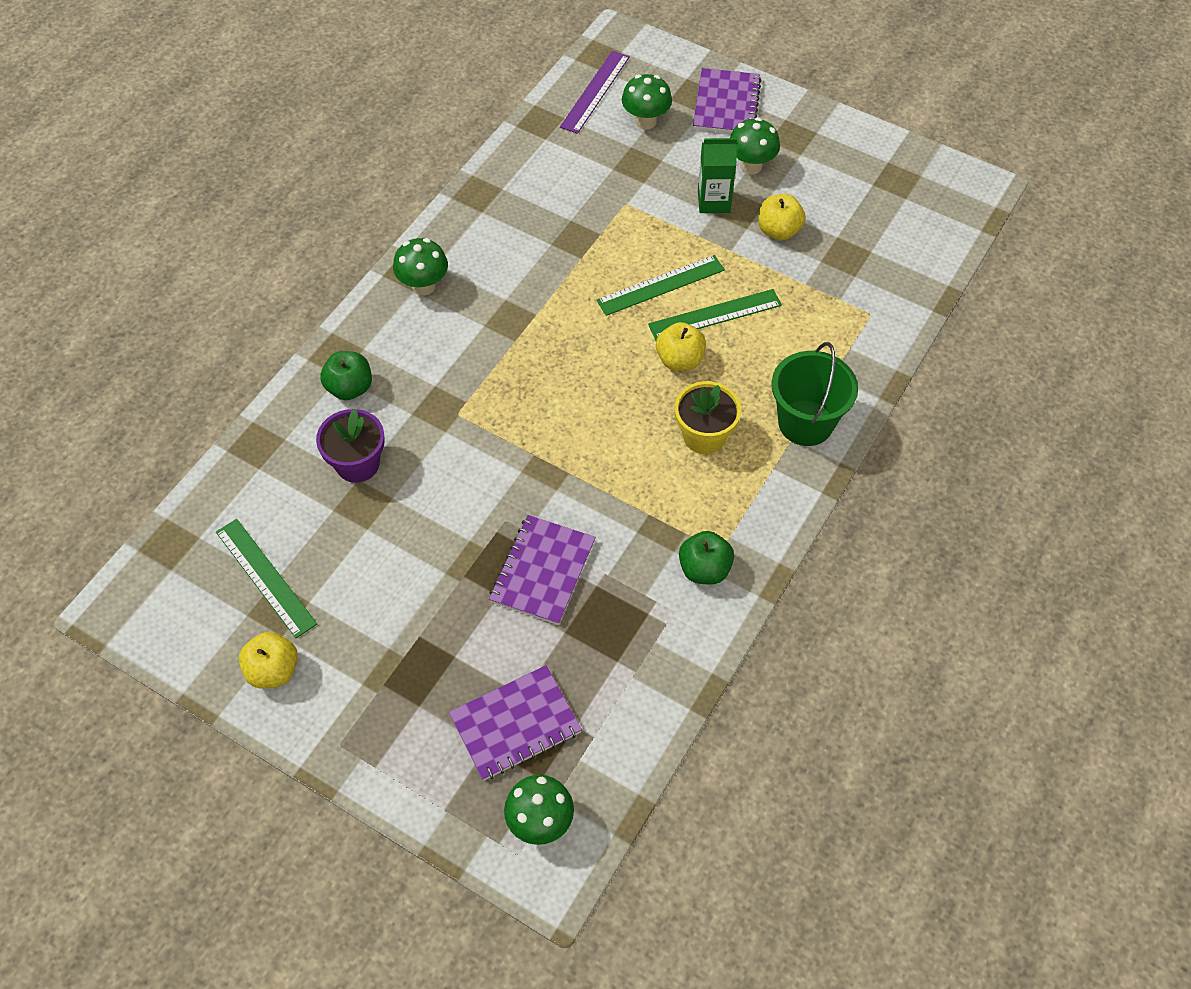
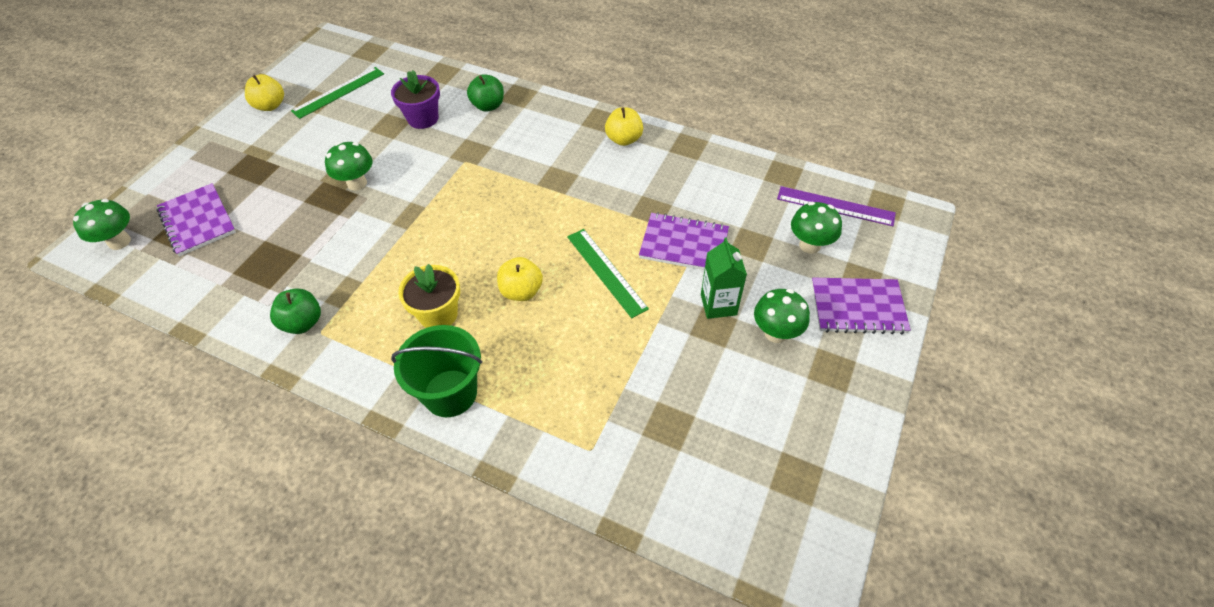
camera: 85 degrees right, 5 degrees down
(423, 286) = (586, 129): green mushroom -> green mushroom (357, 183)
(542, 571) = (319, 222): purple notebook -> purple notebook (684, 244)
(715, 315) = (575, 314): green ruler -> none
(778, 231) = (691, 361): yellow apple -> yellow apple (624, 139)

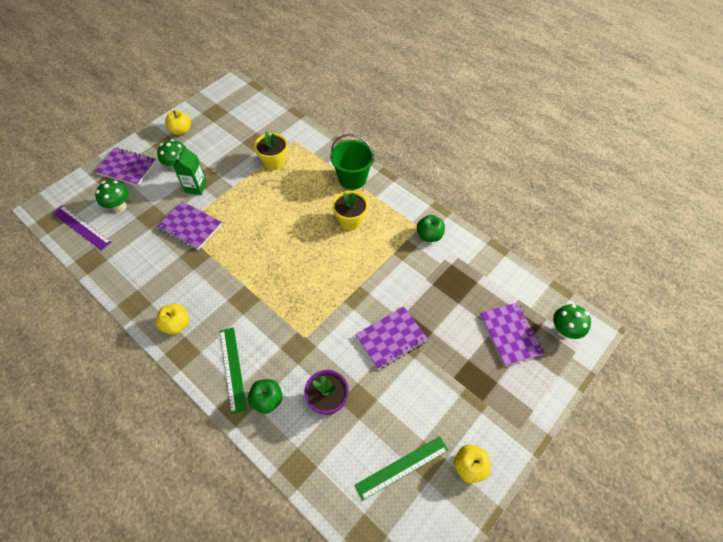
camera: 165 degrees left, 5 degrees up
(357, 183) = (391, 338): green mushroom -> purple notebook
(521, 291) = (299, 222): yellow apple -> yellow apple (181, 131)
(606, 271) = (245, 221): green ruler -> green ruler (232, 369)
(609, 388) = (274, 162): none -> yellow flower pot

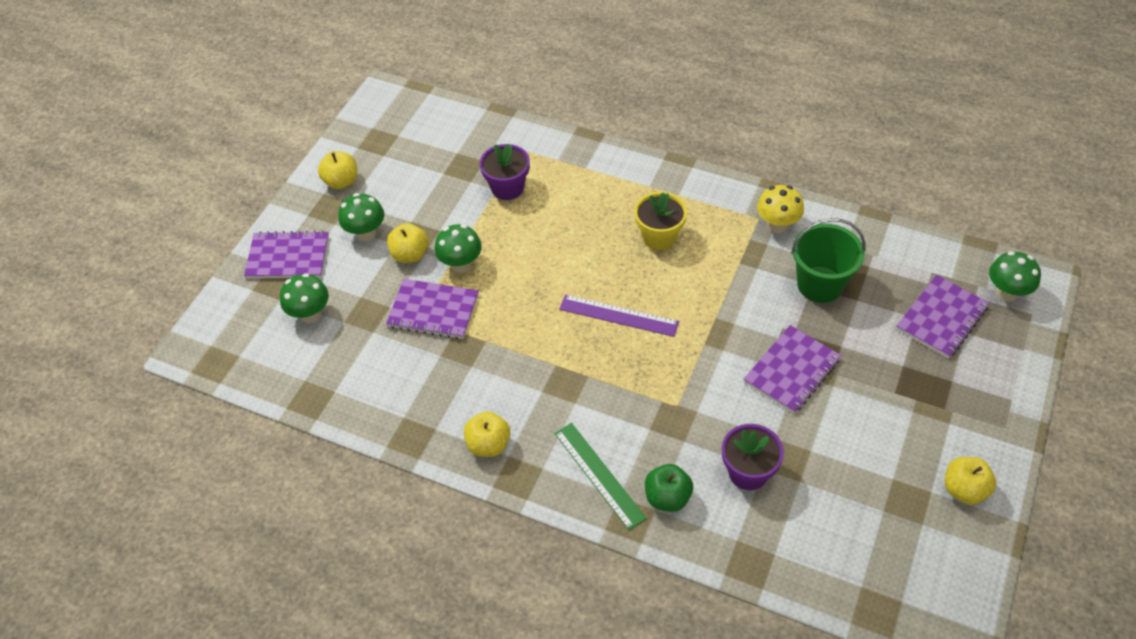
camera: 15 degrees left, 5 degrees down
(81, 227) = (268, 359): purple ruler -> purple ruler (619, 315)
(196, 187) = (410, 254): green carton -> yellow apple
(221, 202) = (461, 264): none -> green mushroom
(274, 162) = (507, 188): yellow flower pot -> purple flower pot
(352, 179) = (633, 179): green bucket -> green bucket (820, 284)
(402, 467) = (882, 518): green ruler -> none
(429, 235) = (777, 225): green apple -> yellow mushroom
(510, 334) = (941, 318): purple notebook -> purple notebook turned 75 degrees clockwise

